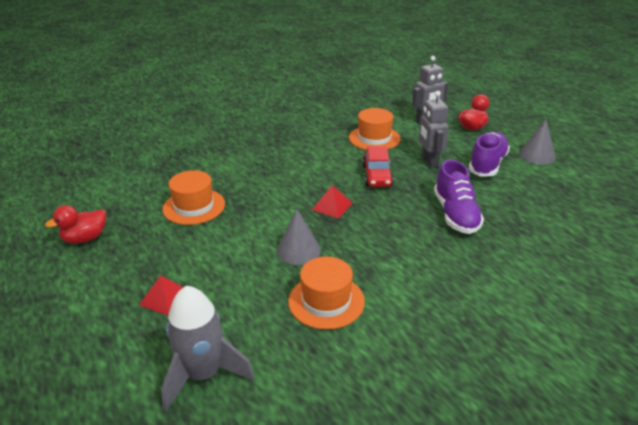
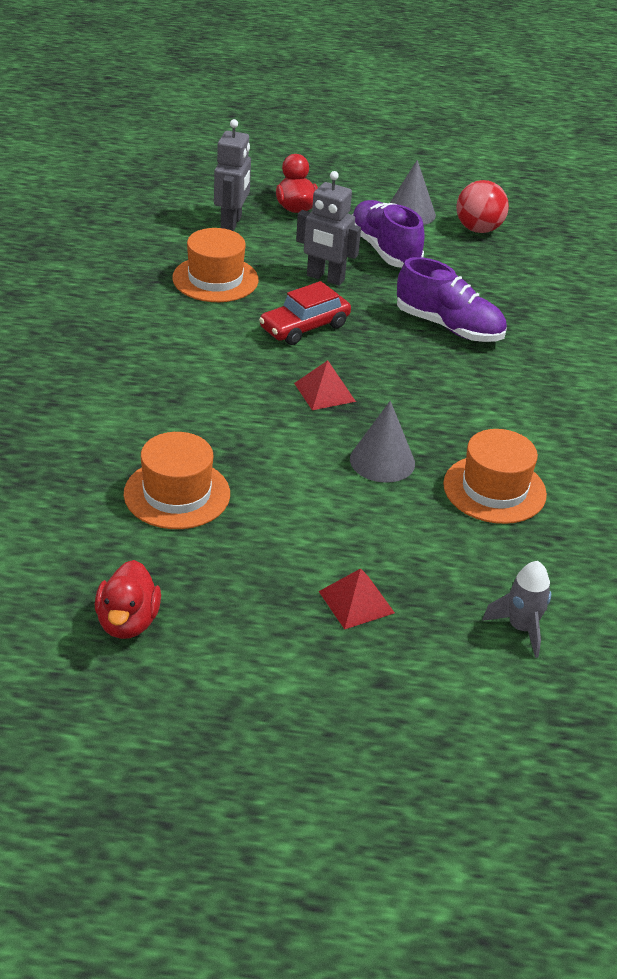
camera: 55 degrees left, 5 degrees up
(203, 374) = (521, 628): grey rocket -> grey rocket, size x0.59
(377, 176) = (304, 327): red car -> red car turned 105 degrees clockwise
(568, 180) = (478, 229): none -> red ball

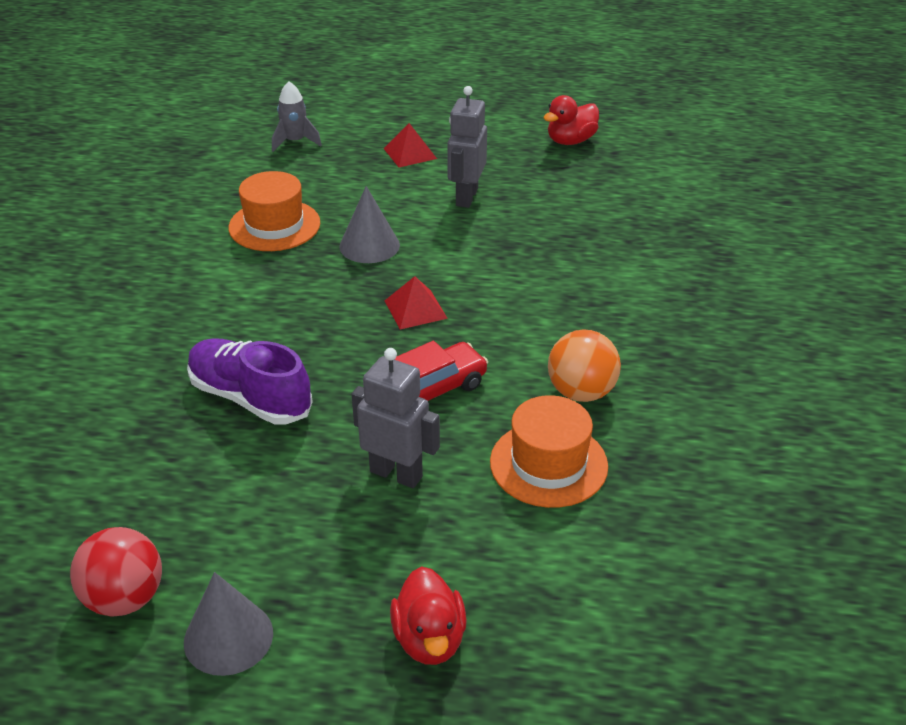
camera: 175 degrees left, 0 degrees up
(127, 622) = (570, 141): red duck -> red duck turned 135 degrees counterclockwise
(177, 494) = (552, 216): orange hat -> none
(181, 321) = (581, 392): none -> orange ball
(231, 223) = (537, 588): grey robot -> grey robot (466, 197)
(384, 250) = (298, 538): purple shoe -> none

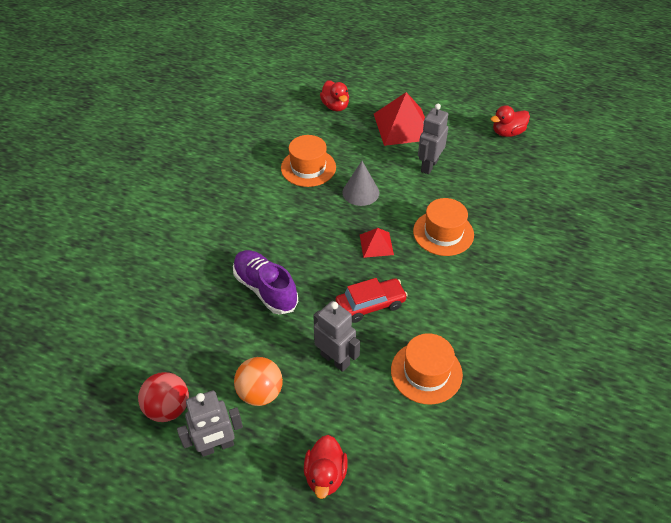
camera: 15 degrees right, 10 degrees up
(228, 637) = (217, 446): grey cone -> grey robot
(295, 142) = (335, 106): grey rocket -> red duck
(410, 153) = (403, 126): red pyramid -> red pyramid, size x1.94
(515, 278) = (443, 233): none -> orange hat
(581, 392) = (460, 325): orange ball -> orange ball (260, 393)

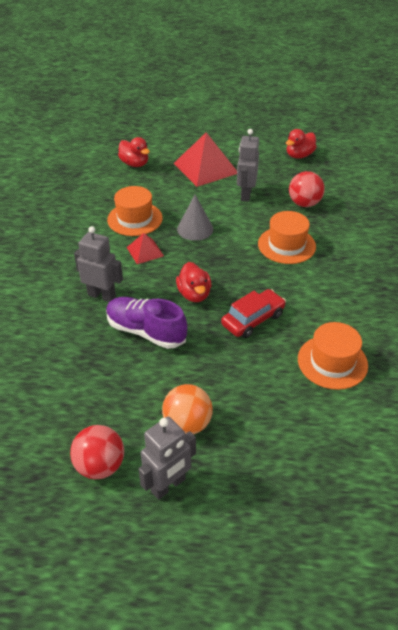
camera: 20 degrees left, 5 degrees down
(325, 475) = (287, 477): red duck -> red duck (194, 294)
(335, 359) = (244, 374): grey robot -> grey robot (102, 295)
(376, 244) = (232, 268): red pyramid -> red pyramid (145, 251)
(485, 190) = (304, 203): none -> red ball

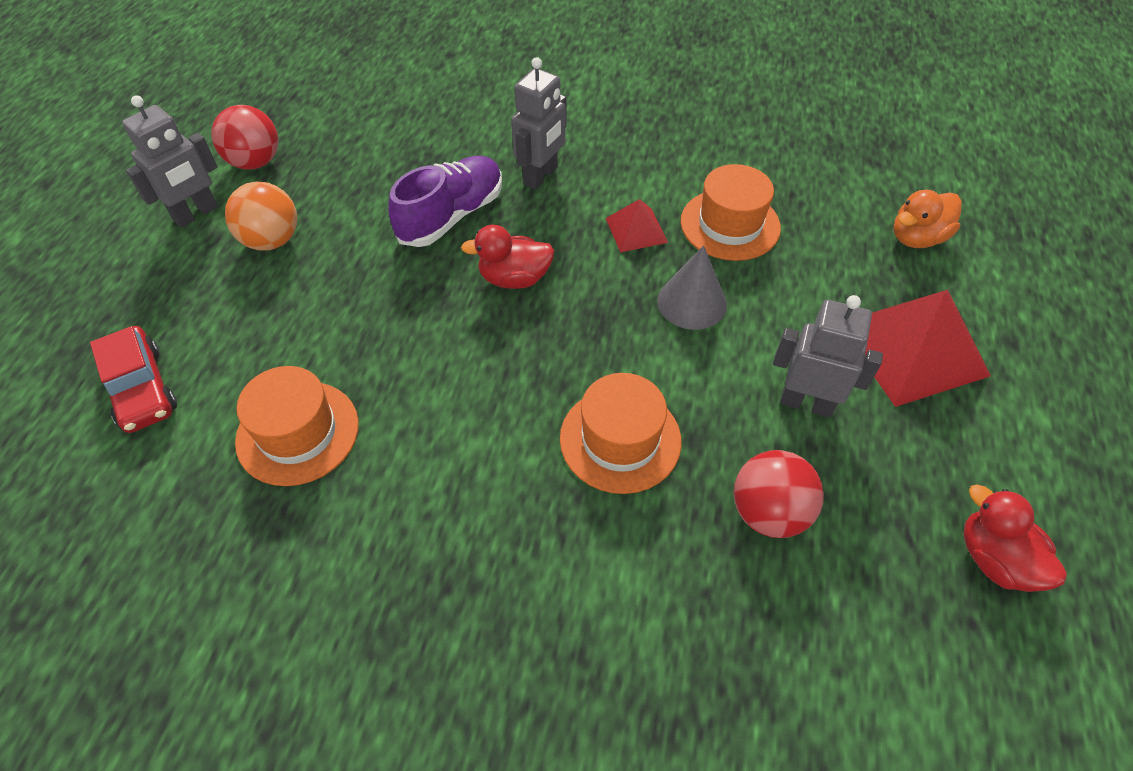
camera: 100 degrees right, 10 degrees up
(134, 164) = (916, 238): red duck -> orange duck
(168, 485) = (196, 214): grey robot -> grey robot turned 105 degrees counterclockwise
(253, 319) = (432, 344): red car -> red car (141, 388)

